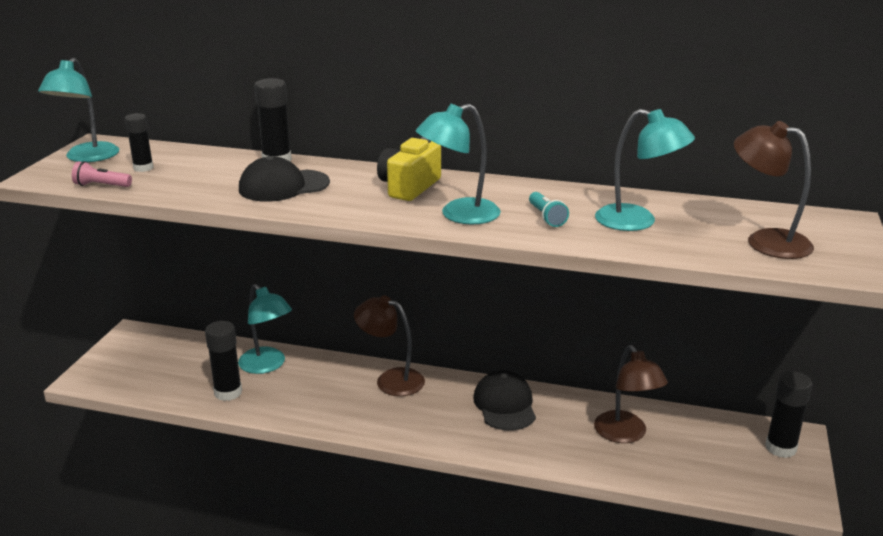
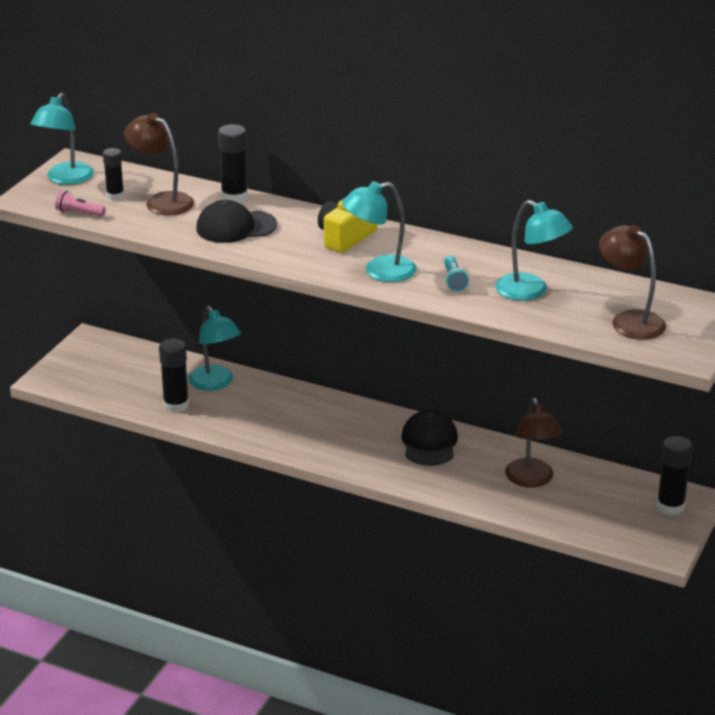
camera: 10 degrees right, 5 degrees up
(391, 380) = (329, 408): brown lamp -> brown lamp (162, 201)

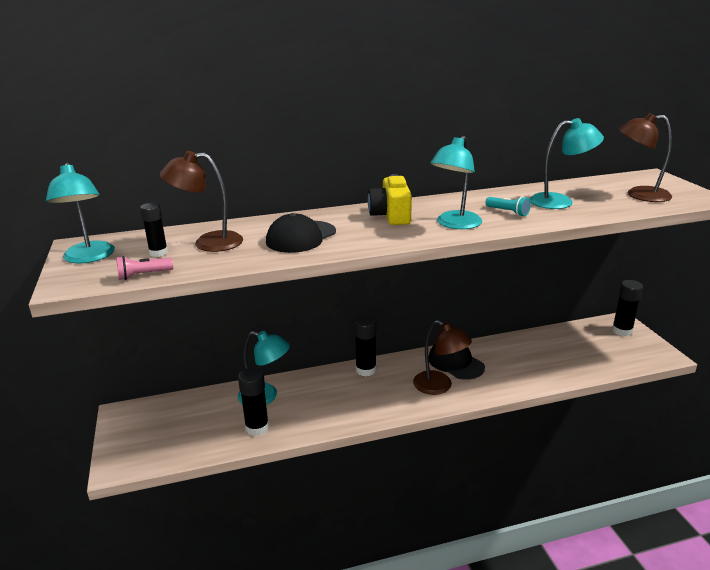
camera: 40 degrees left, 5 degrees down
(234, 197) = (263, 221): black glue stick -> black glue stick (366, 370)
(531, 480) = (541, 354): brown lamp -> brown lamp (439, 386)

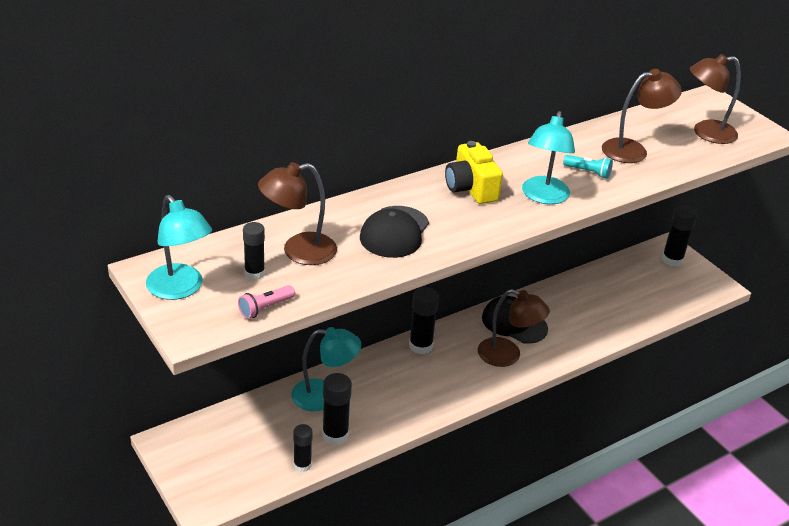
camera: 20 degrees left, 10 degrees up
(215, 447) = (302, 465): none -> black glue stick
(560, 201) = (633, 150): turquoise lamp -> brown lamp

